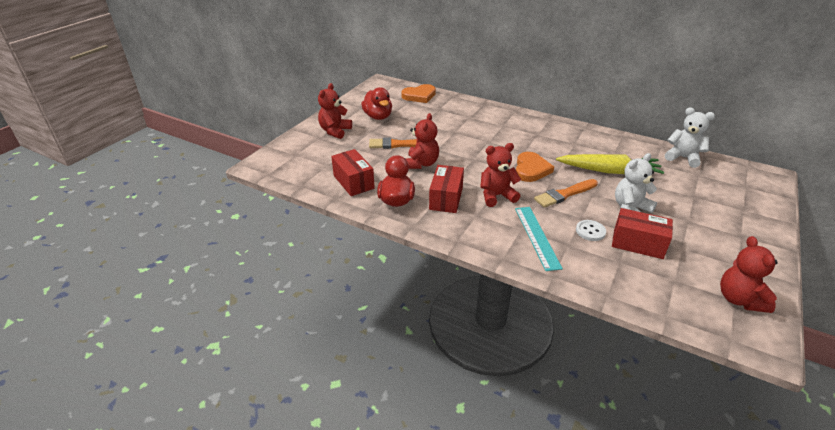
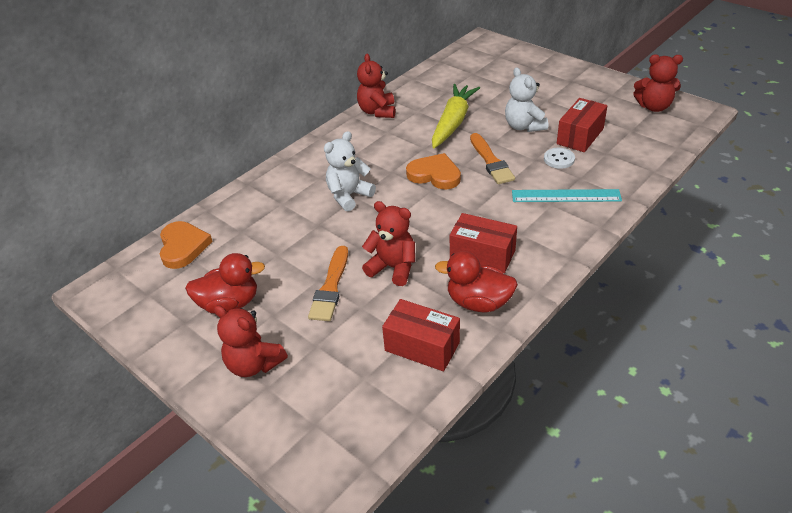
camera: 75 degrees left, 5 degrees up
(353, 182) = (422, 346): red box -> red box turned 45 degrees clockwise
(496, 196) = (485, 211): red teddy bear -> red teddy bear (377, 111)
(683, 158) = (440, 73): white teddy bear -> white teddy bear (349, 196)

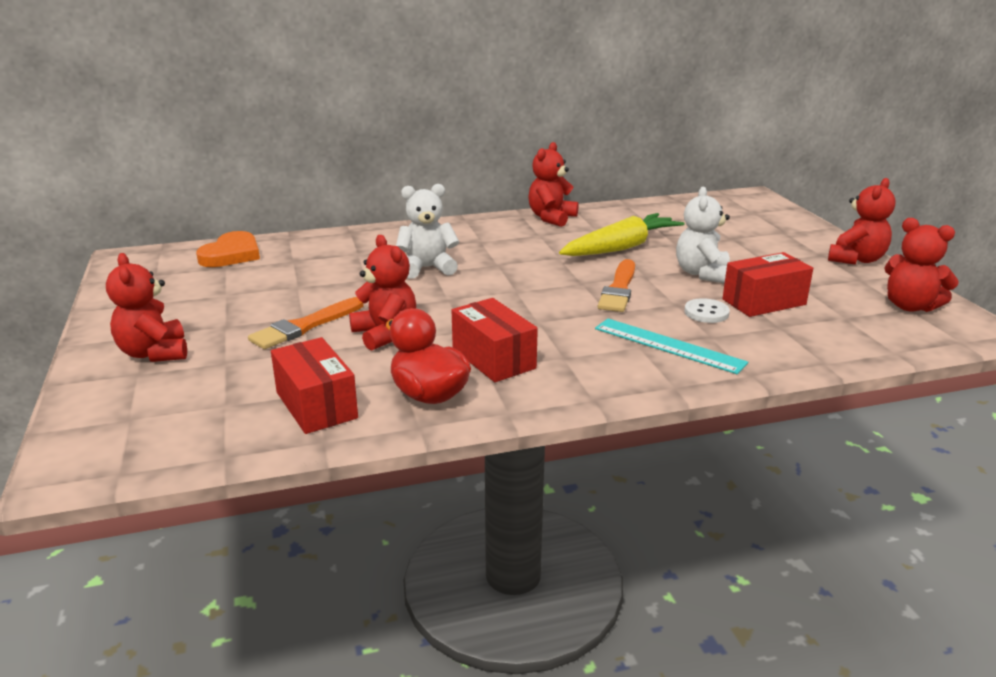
camera: 30 degrees right, 15 degrees down
(229, 303) = (204, 304): red duck -> none
(435, 175) = (539, 280): orange heart -> none
(593, 78) = (856, 259): none -> red teddy bear

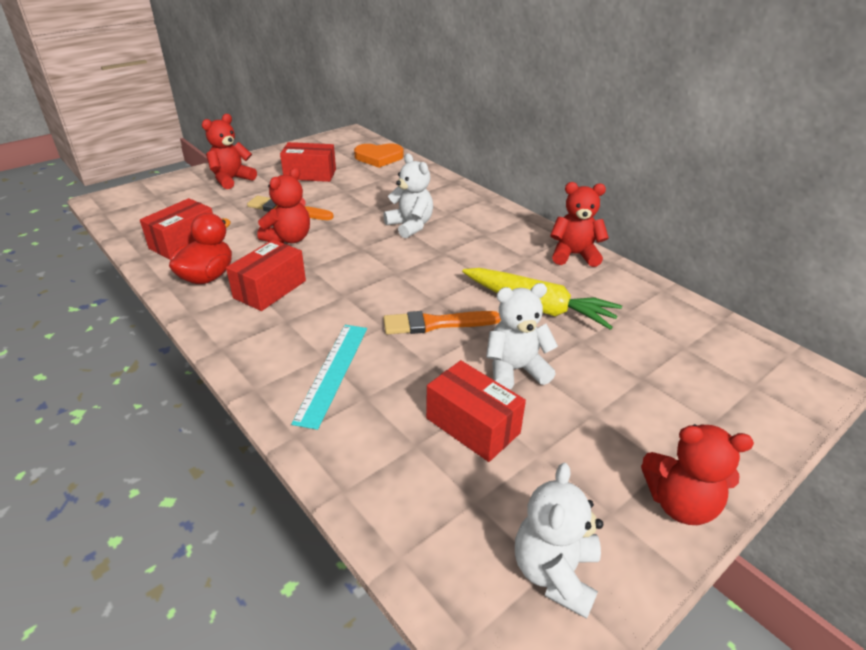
camera: 65 degrees right, 10 degrees up
(219, 299) = (310, 174): none -> red box
(706, 312) = (418, 386): white button -> none
(910, 306) = (554, 573): red teddy bear -> white teddy bear

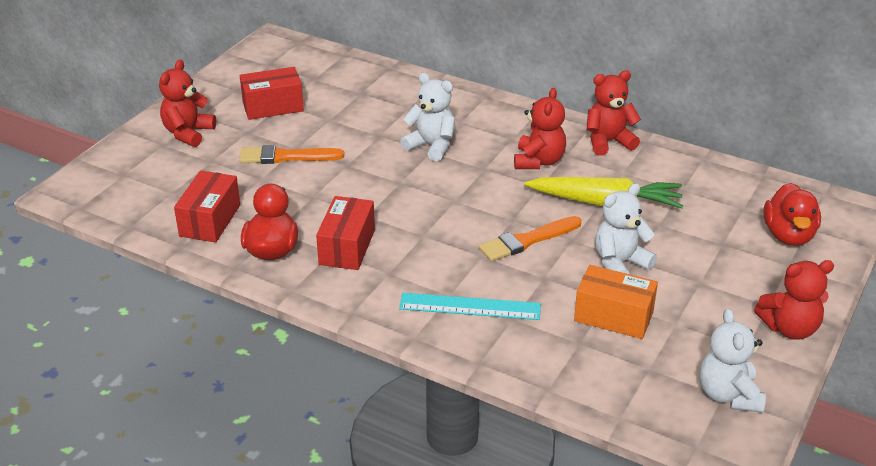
camera: 20 degrees left, 0 degrees up
(289, 239) = (318, 190): red teddy bear -> red teddy bear (538, 161)
(333, 372) = (470, 306): turquoise ruler -> turquoise ruler turned 75 degrees counterclockwise
(379, 157) = (333, 67): orange heart -> none
(472, 425) = (613, 316): red box -> orange box
(726, 388) = (788, 235): none -> red duck

